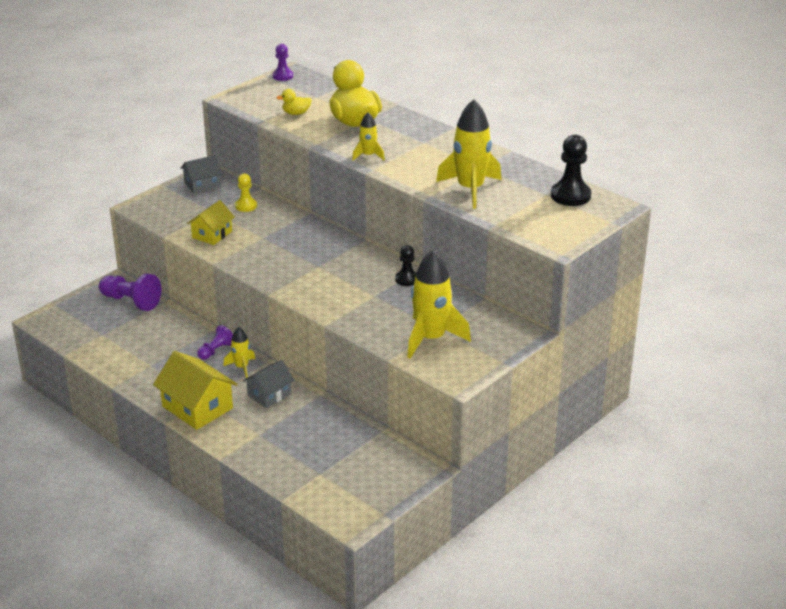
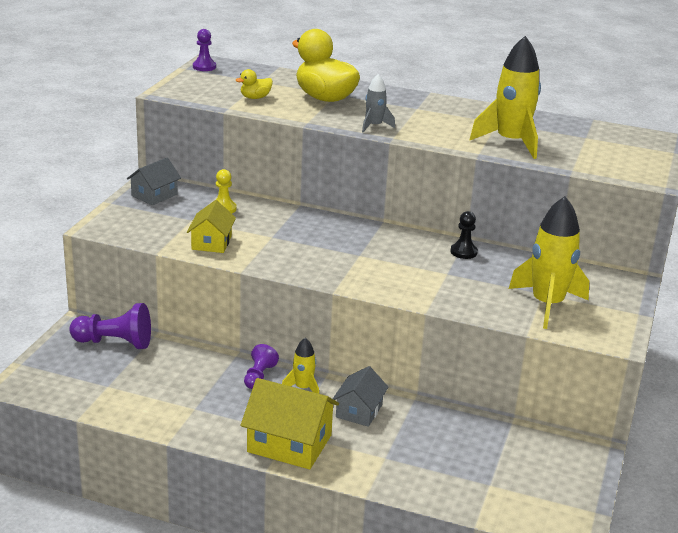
camera: 25 degrees left, 5 degrees down
(368, 156) = (374, 126): yellow rocket -> grey rocket
(570, 195) = (610, 135): black pawn -> none

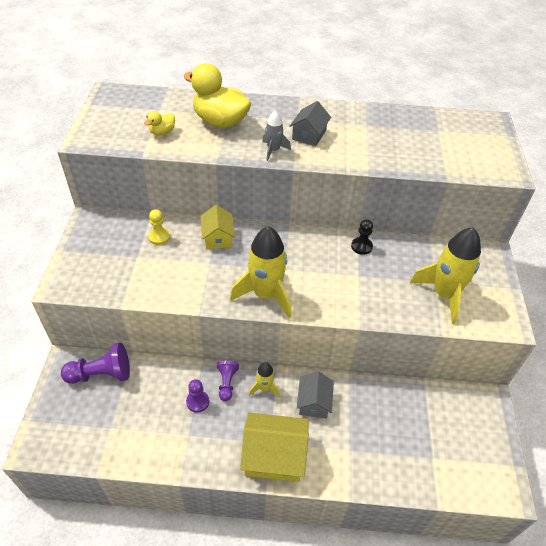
camera: 15 degrees left, 20 degrees up
(154, 195) = (97, 233): grey house -> grey house (309, 135)
(204, 67) = (105, 99): purple pawn -> purple pawn (197, 402)
(211, 242) = (162, 282): yellow house -> yellow house (218, 237)
(511, 142) = (386, 149): yellow rocket -> yellow rocket (265, 294)

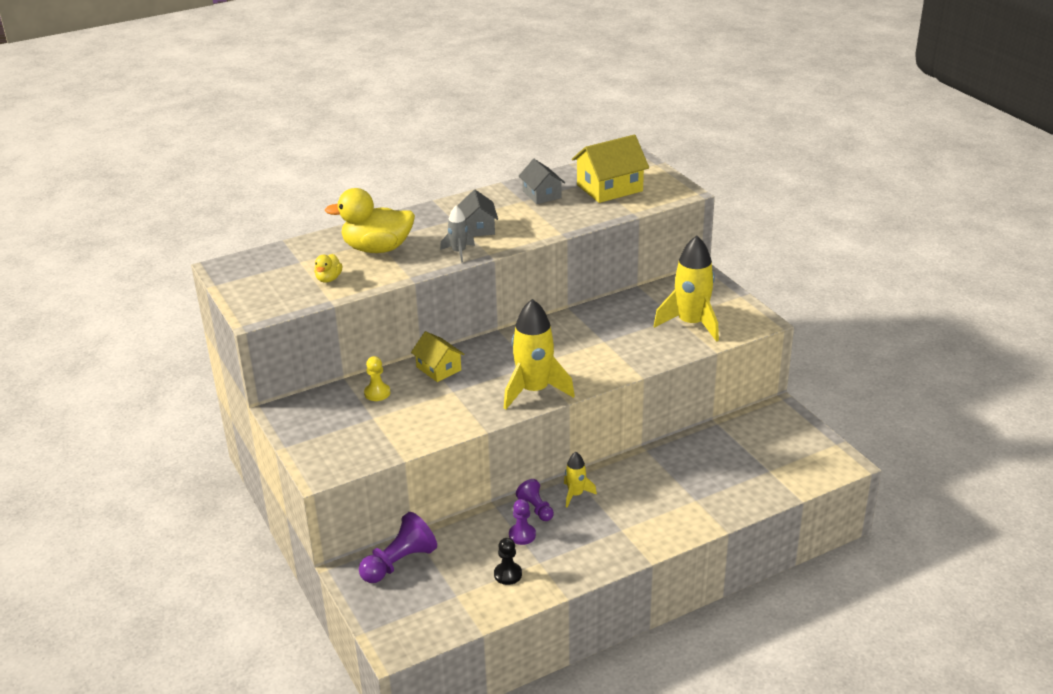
camera: 30 degrees left, 15 degrees down
(274, 455) = (633, 536): yellow house -> yellow house (609, 188)
(314, 402) = (632, 483): grey house -> grey house (542, 194)
(361, 246) = (585, 319): black pawn -> black pawn (508, 574)

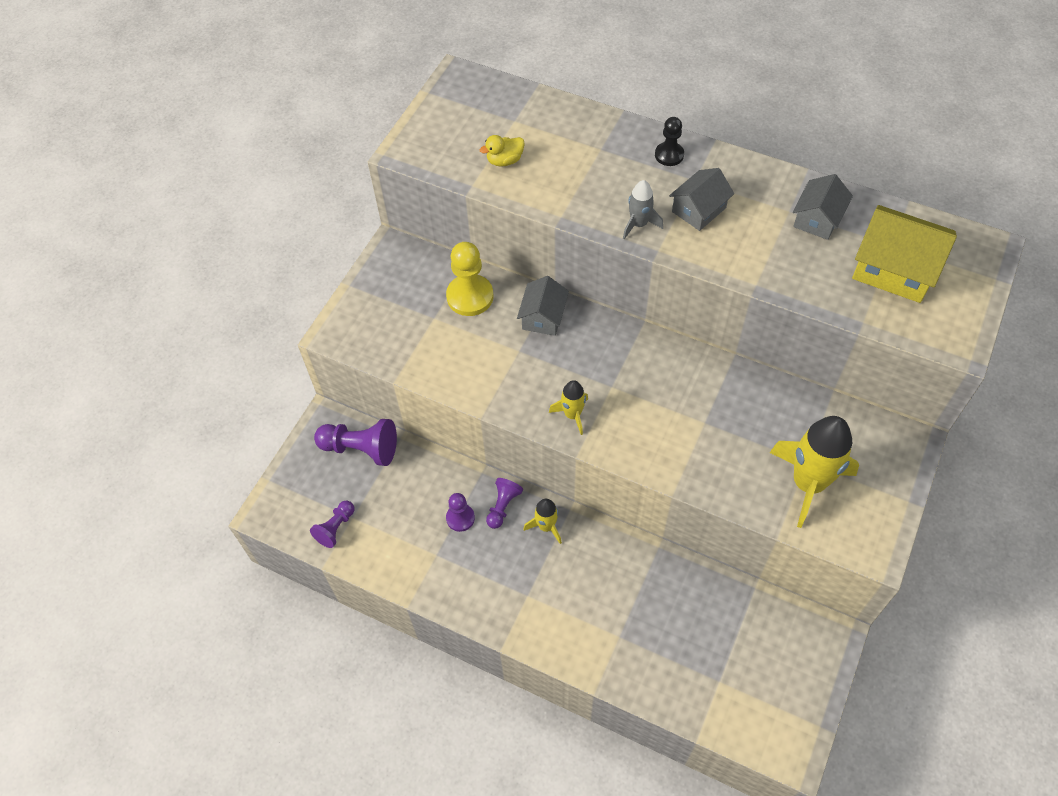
camera: 55 degrees right, 25 degrees up
(377, 249) = (587, 159): yellow duck -> none
(377, 393) = (470, 296): yellow pawn -> yellow pawn, size x1.67
(438, 368) = (543, 317): yellow house -> grey house
(455, 610) = (335, 528): none -> purple pawn
(508, 574) = (404, 540): black pawn -> black pawn (669, 155)
(534, 391) = (572, 415): yellow rocket -> yellow rocket, size x0.51

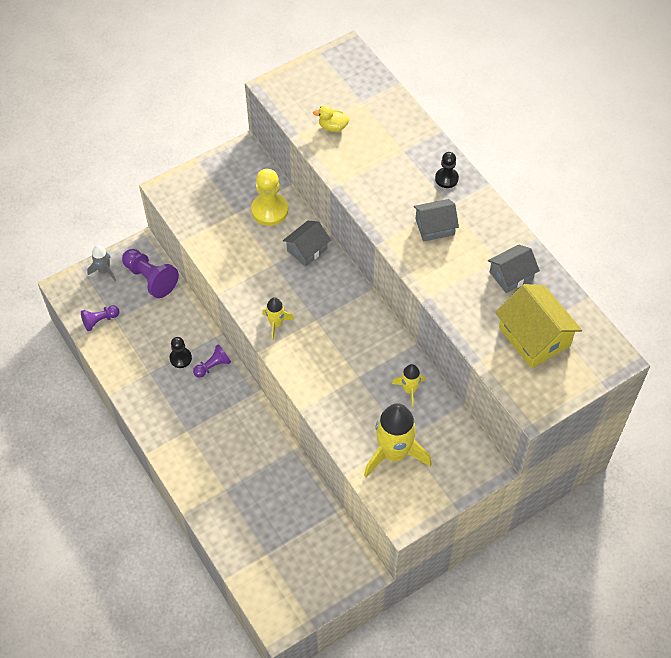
camera: 30 degrees right, 0 degrees up
(460, 518) = (180, 358): purple pawn -> black pawn
(546, 526) = (231, 394): yellow rocket -> yellow rocket (409, 390)
(639, 224) = (386, 216): grey rocket -> grey rocket (104, 270)

